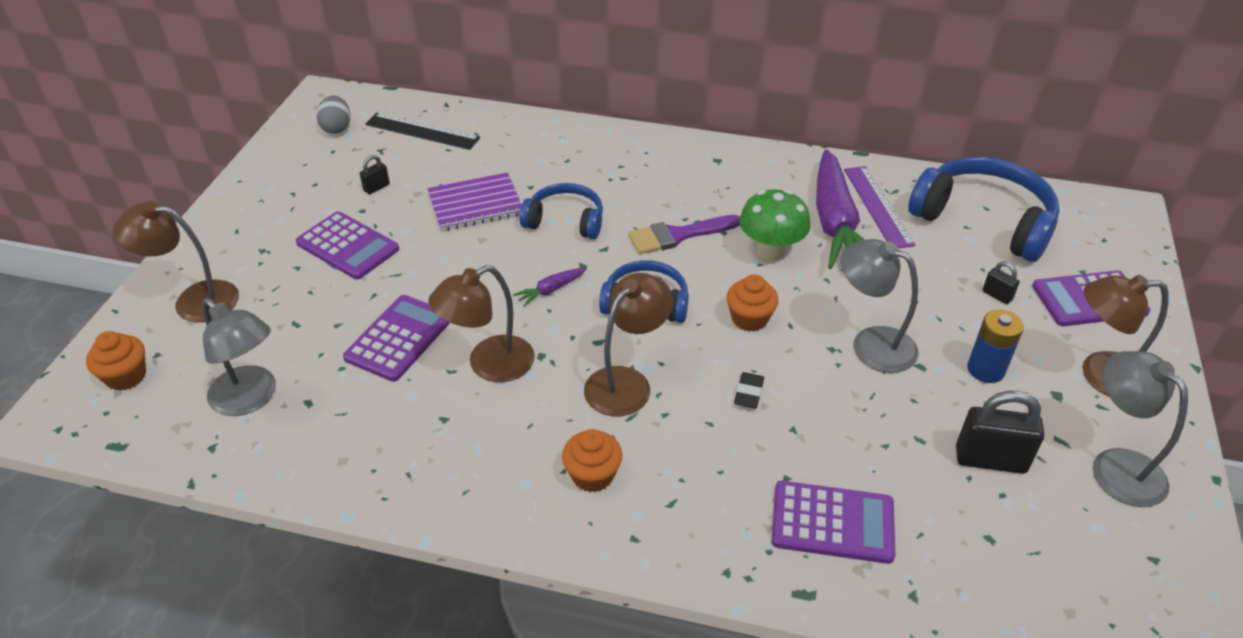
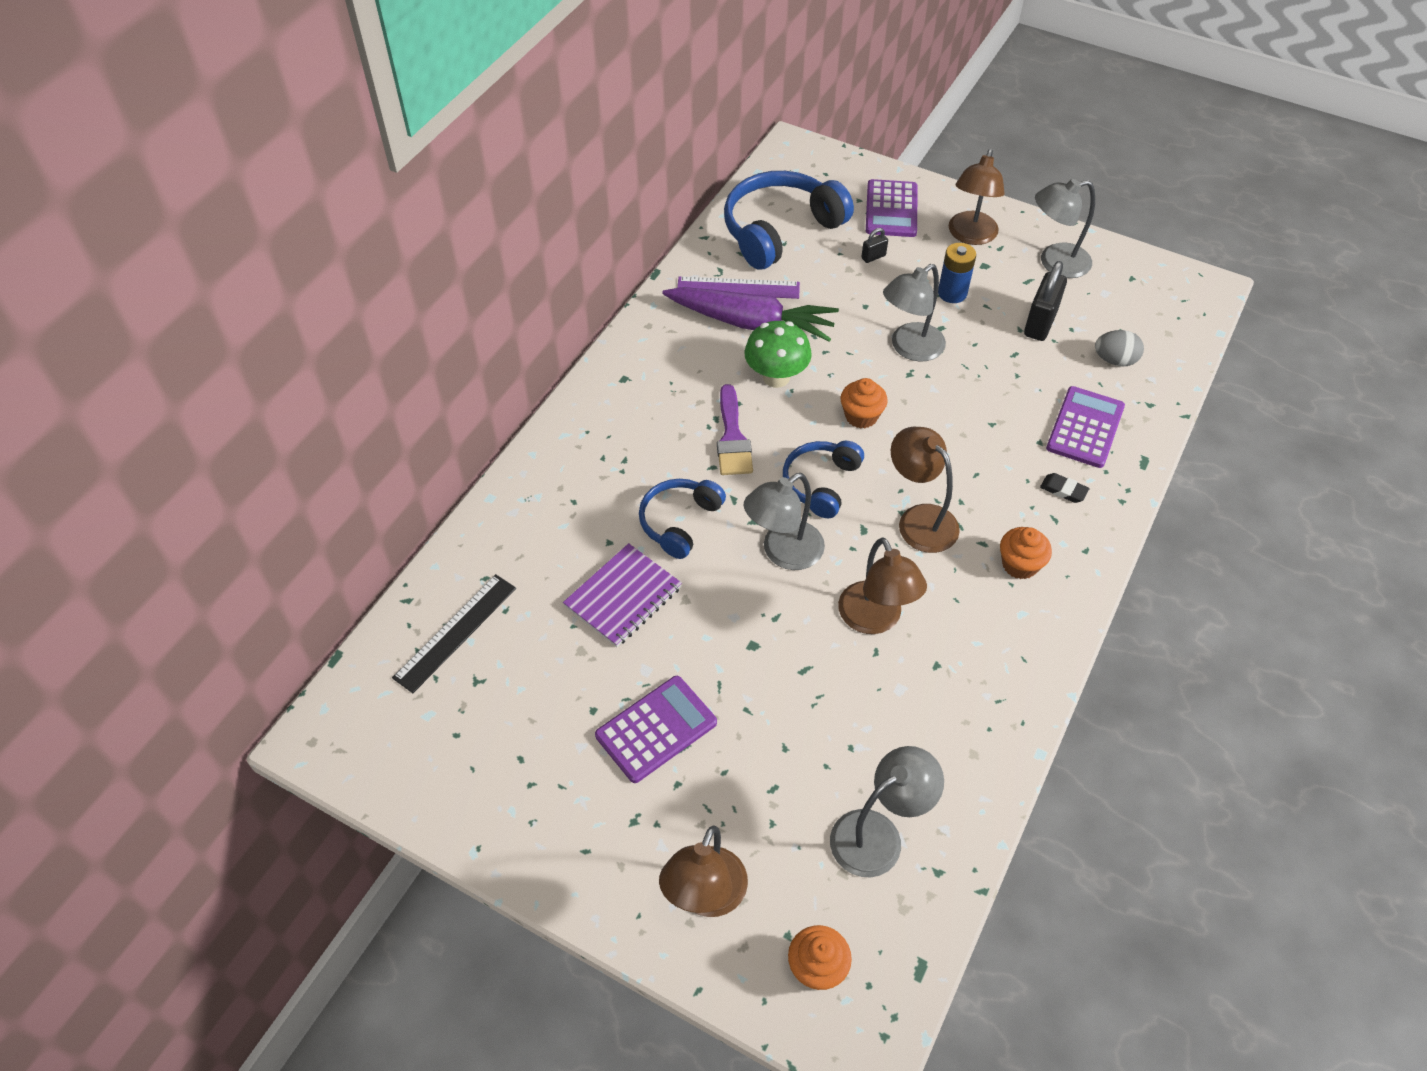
camera: 75 degrees left, 10 degrees up
(336, 128) = (405, 727): grey egg -> grey egg (1114, 360)
(376, 187) = (554, 691): black padlock -> none
(399, 338) = (820, 691): purple calculator -> none
(475, 204) = (623, 597): purple notebook -> purple notebook turned 45 degrees clockwise
(551, 290) = (783, 553): purple carrot -> grey lamp
(748, 393) = (948, 440): black eraser -> black eraser (1063, 490)

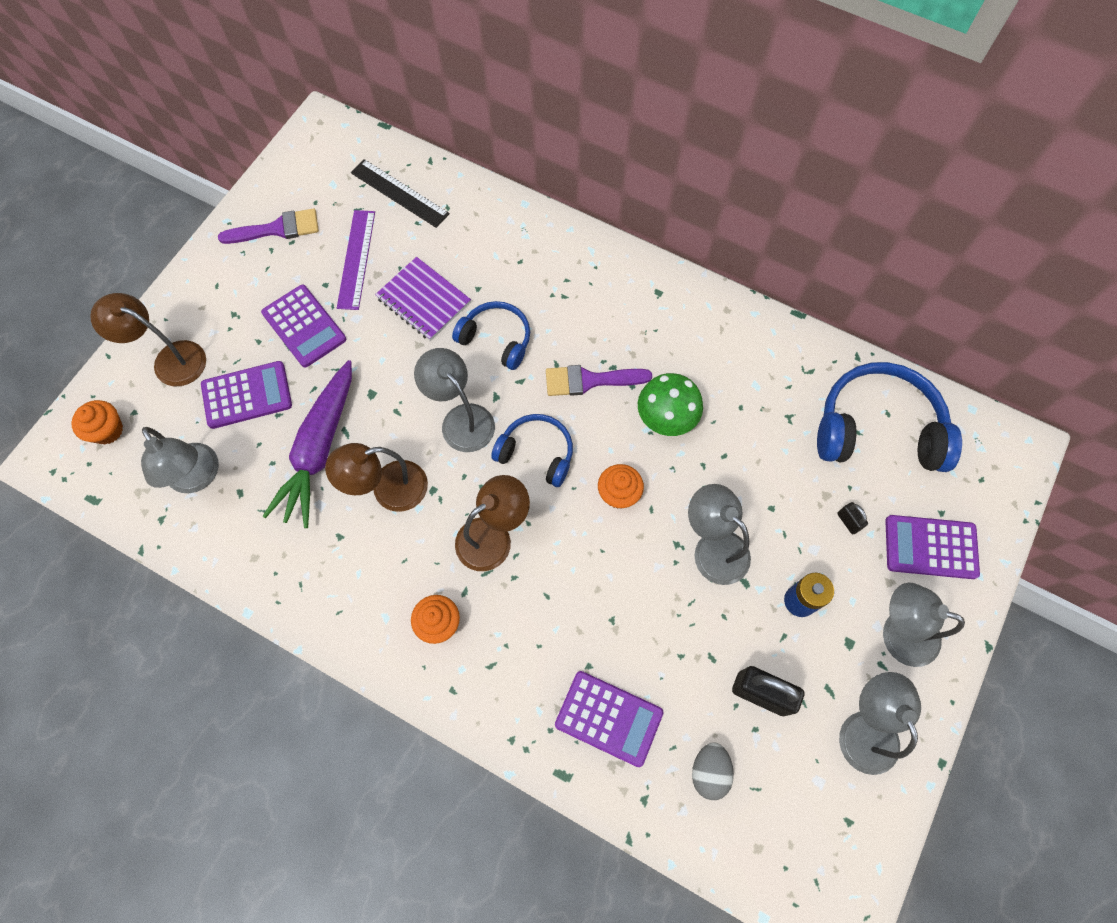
camera: 90 degrees right, 15 degrees up
(497, 779) = (277, 229): none -> purple brush
(738, 288) = (786, 387): purple ruler -> purple ruler (356, 259)
(750, 323) = (737, 398): purple carrot -> purple carrot (319, 448)
(758, 788) = (247, 395): none -> purple calculator
(780, 230) = (877, 429): blue headphones -> blue headphones turned 45 degrees counterclockwise
(970, 236) = (898, 633): brown lamp -> grey lamp
(1063, 490) = (525, 680): black eraser -> none

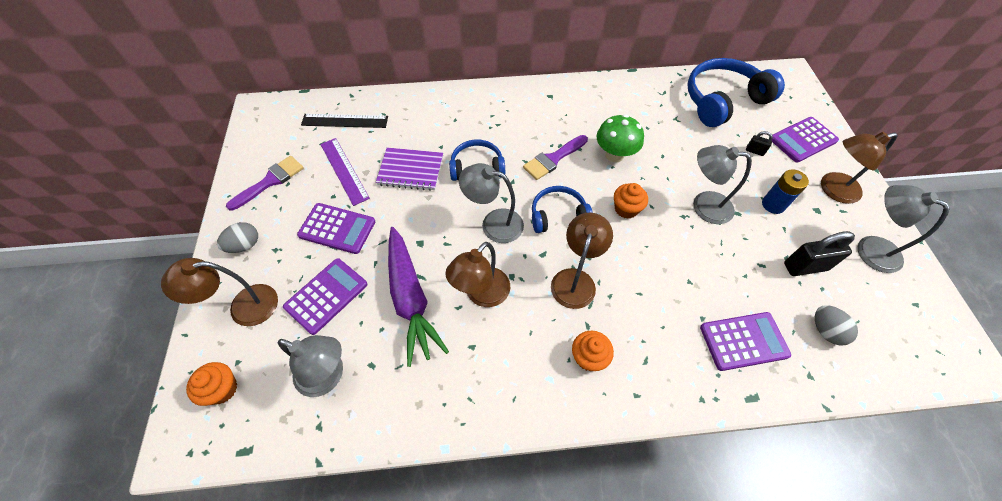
camera: 35 degrees left, 10 degrees down
(210, 292) = (245, 245): none -> grey egg
(898, 633) = (832, 190): grey lamp -> brown lamp

